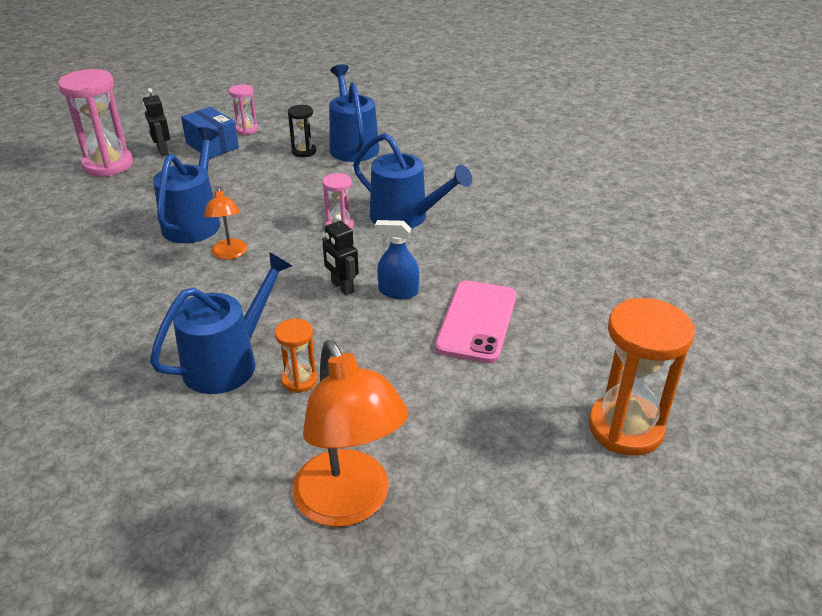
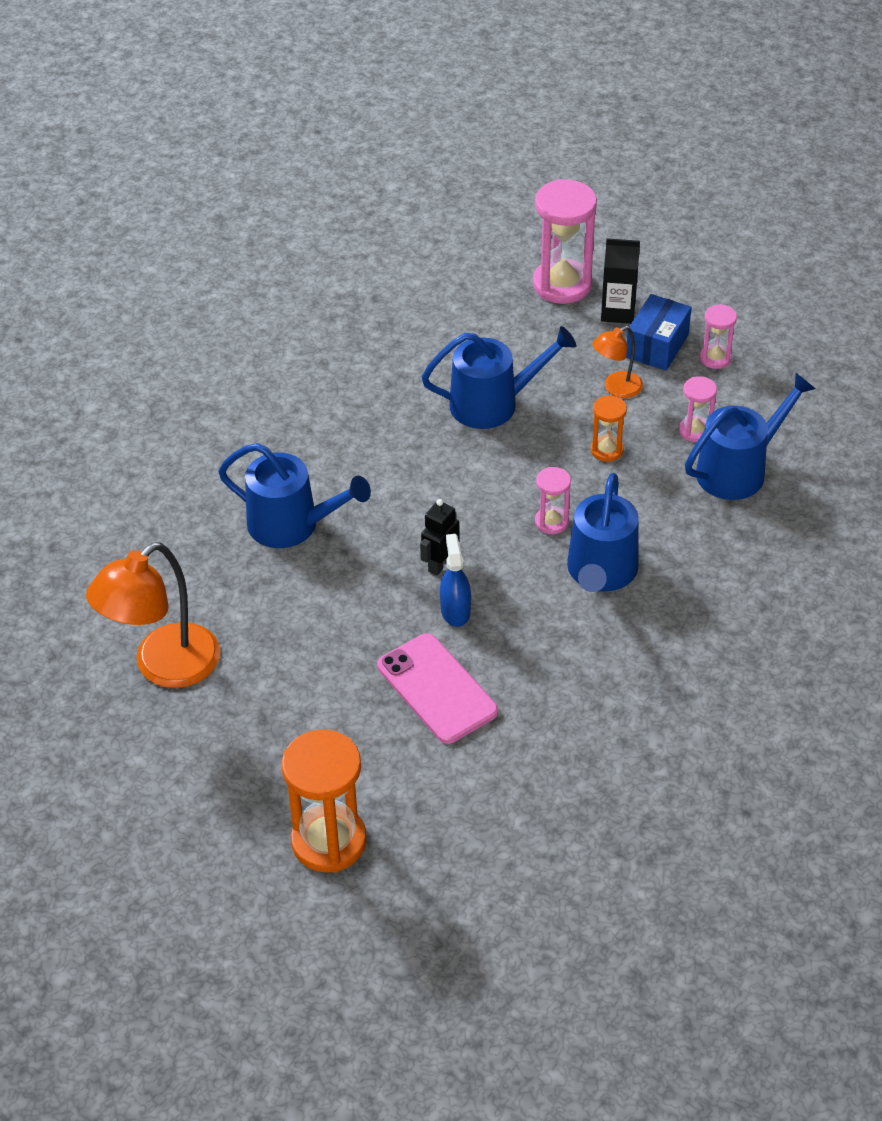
camera: 70 degrees right, 10 degrees up
(162, 151) = (618, 312): black robot -> black carton
(229, 254) = (451, 456): orange lamp -> orange lamp (616, 388)
(299, 380) = (290, 583): orange hourglass -> orange hourglass (606, 450)
(304, 151) = (695, 431): black hourglass -> pink hourglass
(477, 321) = (437, 689): pink phone -> pink phone turned 60 degrees clockwise

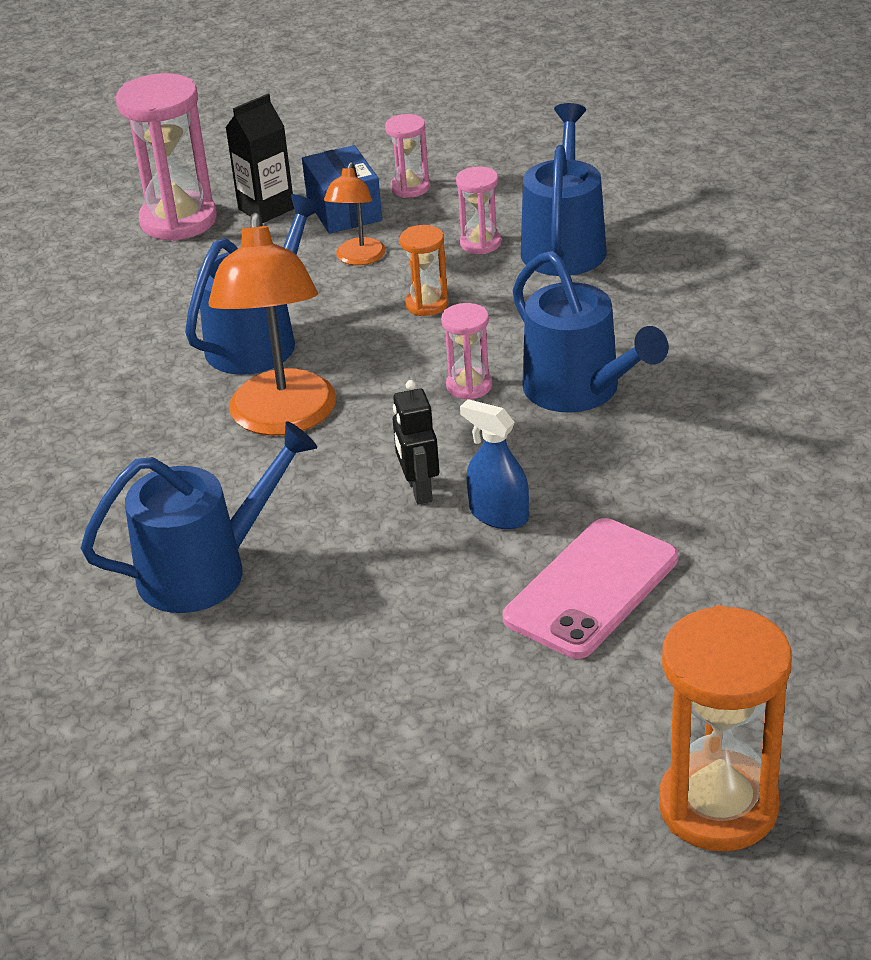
camera: 45 degrees left, 10 degrees down
(164, 667) = (266, 806): orange lamp -> orange lamp (283, 419)
(437, 689) = (591, 588): pink phone -> pink phone turned 60 degrees counterclockwise

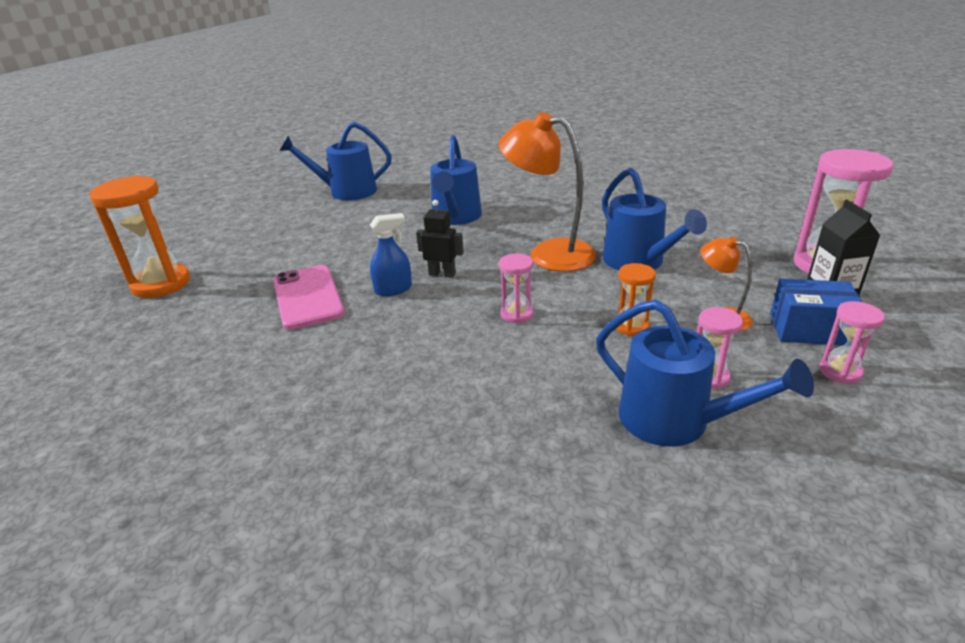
camera: 120 degrees right, 5 degrees down
(579, 390) = (465, 352): blue watering can -> blue watering can (347, 191)

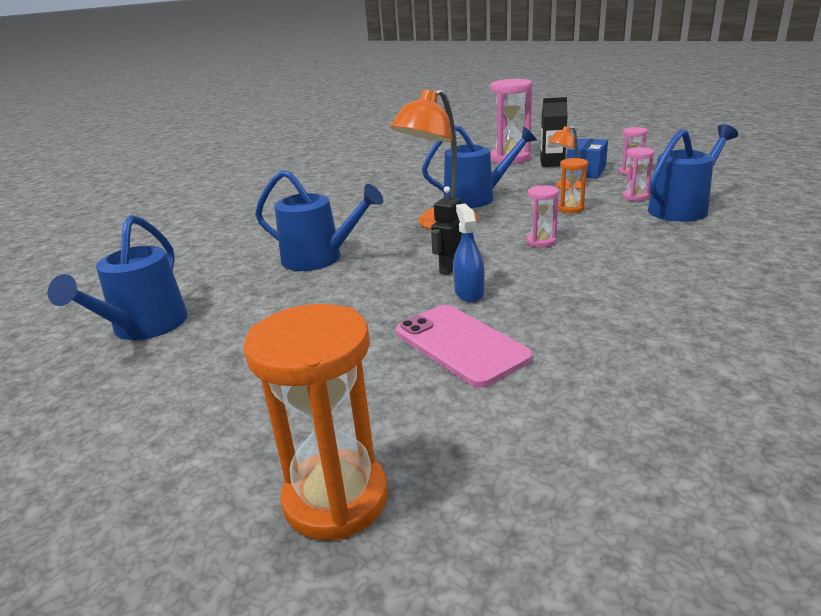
camera: 75 degrees left, 5 degrees down
(307, 297) = (460, 344): pink phone -> pink phone turned 60 degrees clockwise

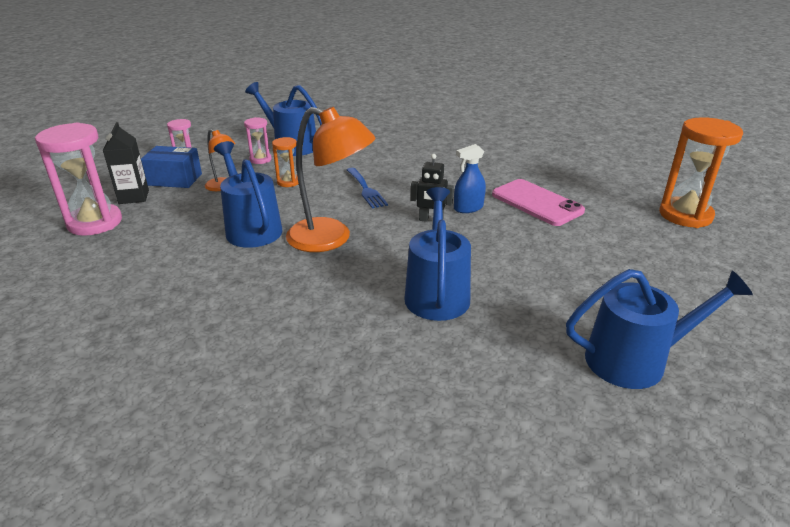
camera: 110 degrees left, 5 degrees up
(460, 344) = (537, 203): pink phone -> pink phone turned 75 degrees counterclockwise
(541, 241) = (366, 189): pink hourglass -> blue fork

